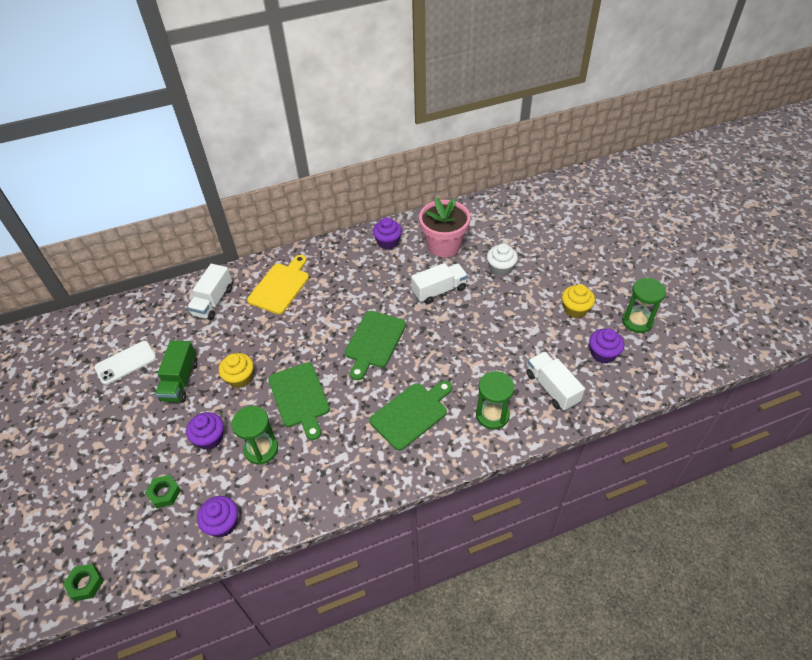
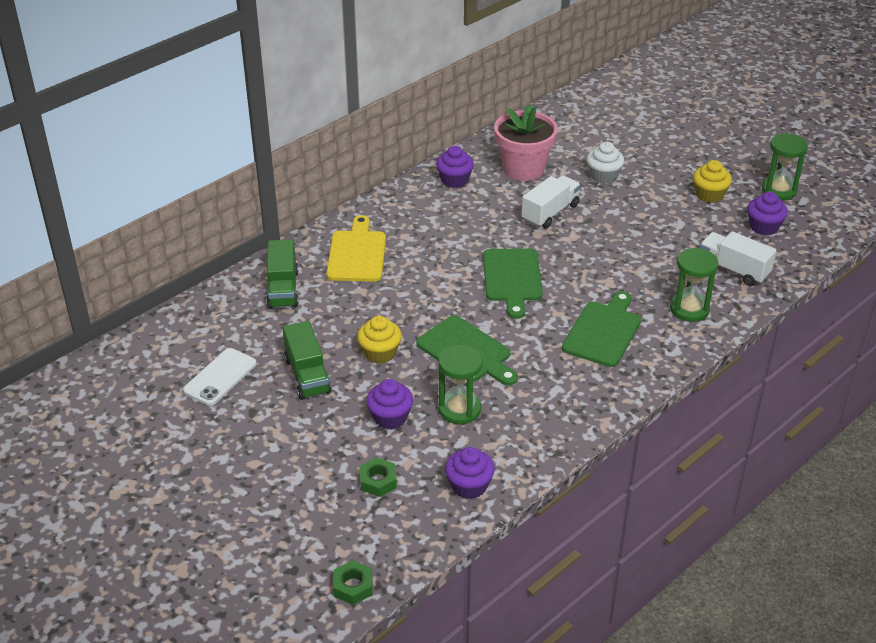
camera: 25 degrees left, 10 degrees down
(213, 301) = (283, 289): white truck -> green truck

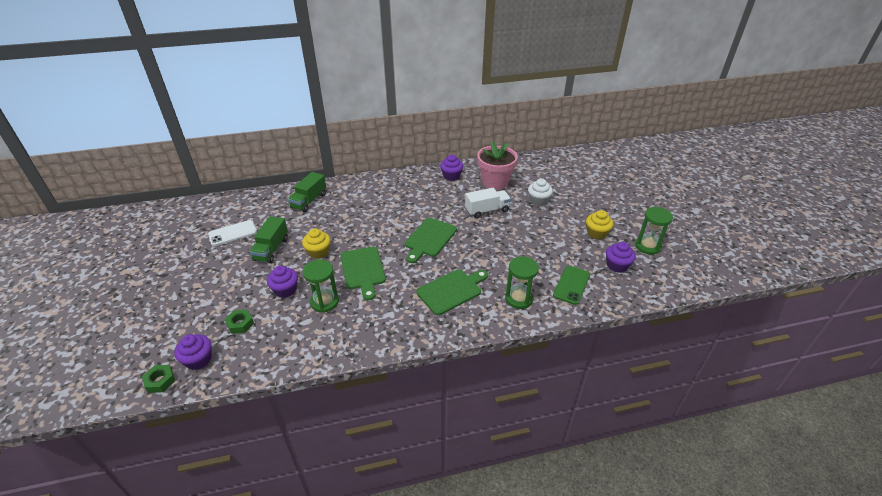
camera: 30 degrees right, 0 degrees up
(357, 253) = (362, 196): yellow cutting board -> none
(469, 486) = (281, 351): purple cupcake -> purple cupcake (198, 360)
(733, 270) = (571, 285): white truck -> green phone

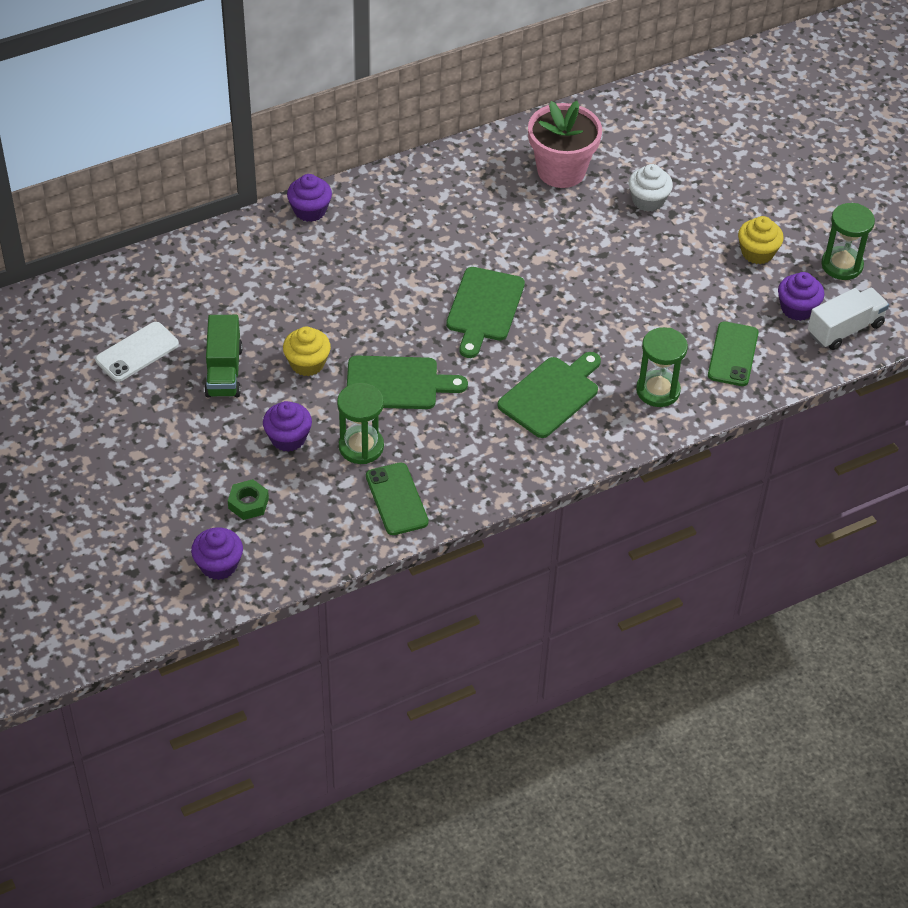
camera: 15 degrees left, 10 degrees up
(160, 381) = (182, 603): green nut -> none
(309, 201) = (237, 264): green truck -> none
(330, 337) = (397, 499): none -> green phone
(363, 270) = (397, 383): green cutting board -> green cutting board turned 60 degrees counterclockwise
(451, 176) = (477, 168): purple cupcake -> purple cupcake (310, 210)
(487, 210) = (564, 235): white truck -> white truck (845, 329)

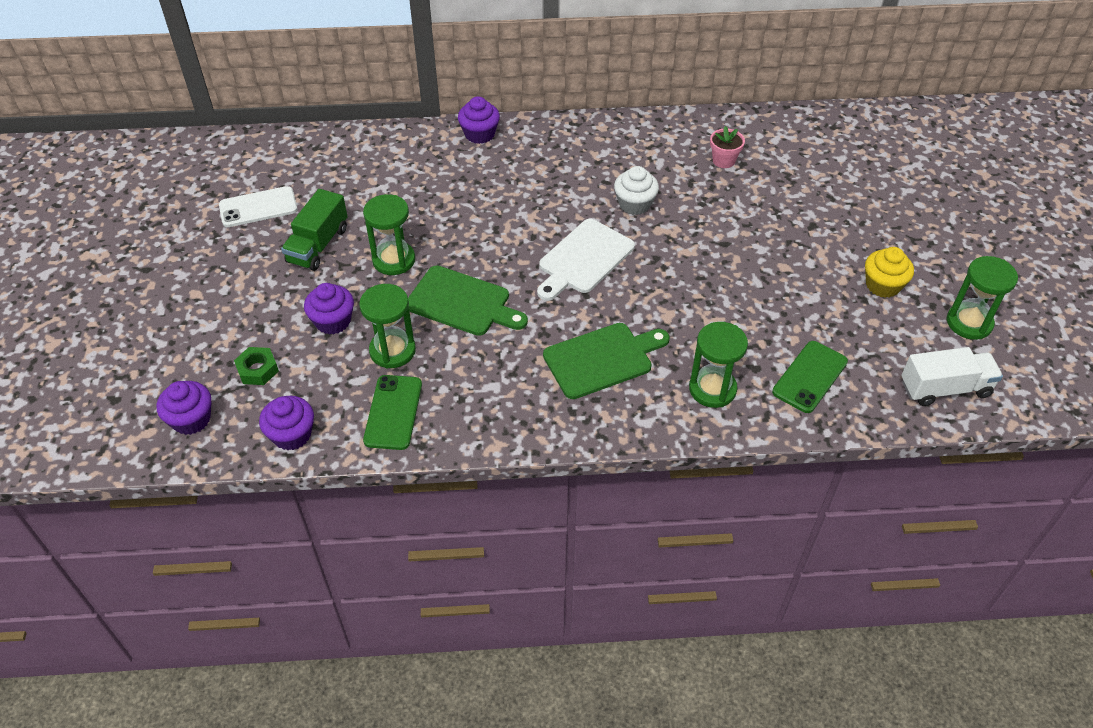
camera: 25 degrees right, 0 degrees up
(307, 363) = (394, 260): yellow cupcake -> green hourglass
(484, 308) = (584, 259): green cutting board -> white cutting board
(561, 171) = (723, 160): pink flower pot -> pink flower pot, size x0.48
(648, 200) = (794, 208): white cupcake -> white cupcake (634, 204)
(797, 308) = (901, 352): purple cupcake -> purple cupcake (292, 435)

